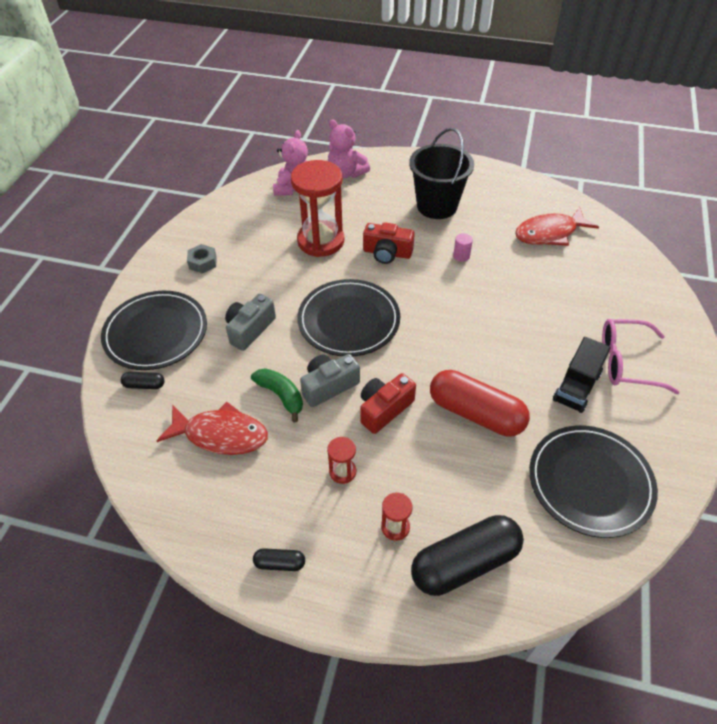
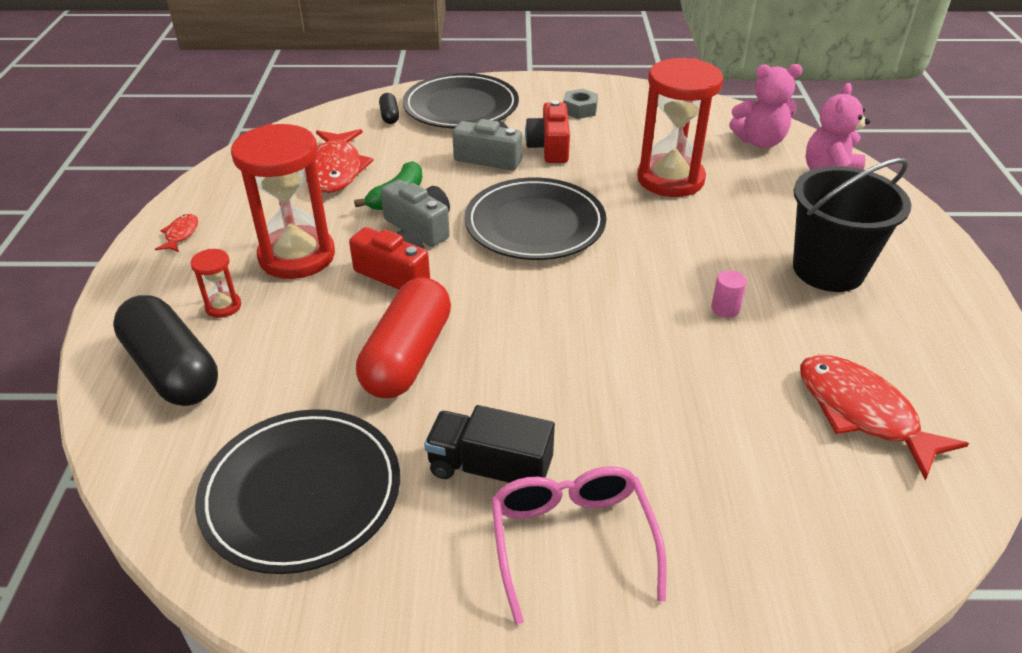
camera: 75 degrees right, 10 degrees down
(280, 563) = (181, 234): black capsule -> red fish
(342, 472) = (297, 256): red hourglass -> red hourglass, size x2.30
(387, 253) = (683, 236): red camera -> red camera (549, 147)

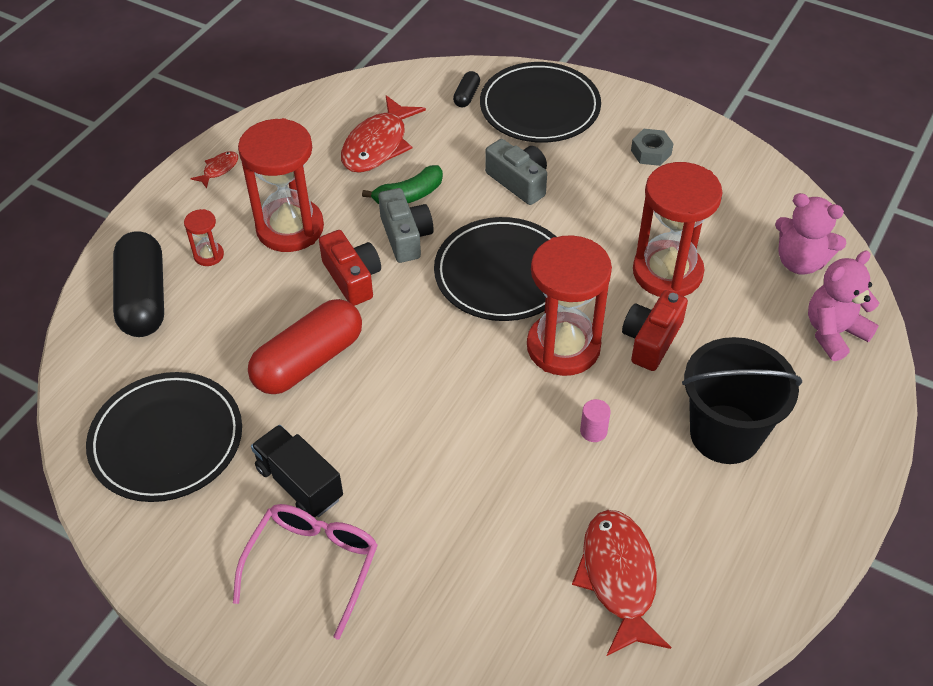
camera: 30 degrees right, 10 degrees up
(549, 147) = (584, 189): red camera -> red camera (651, 340)
(638, 258) = (563, 347): none -> red hourglass

